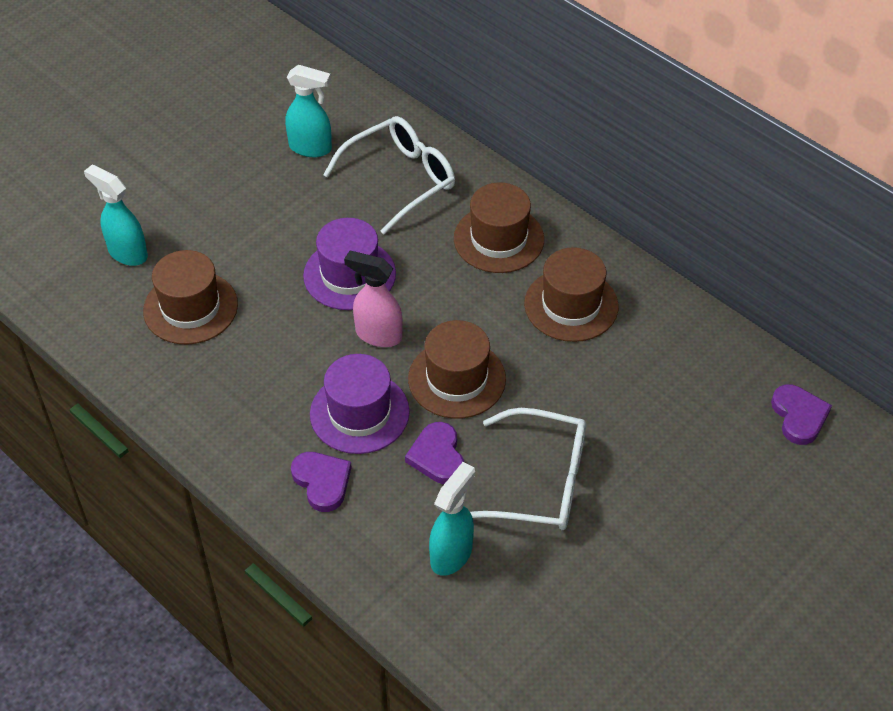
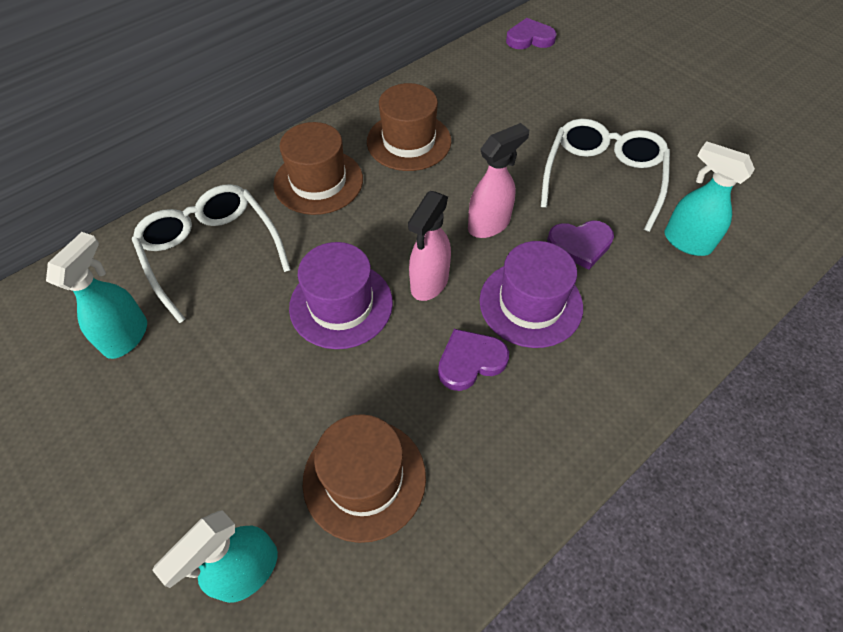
camera: 85 degrees left, 5 degrees up
(322, 482) = (619, 339): purple heart -> purple heart (470, 361)
(457, 379) = (489, 224): brown hat -> pink spray bottle

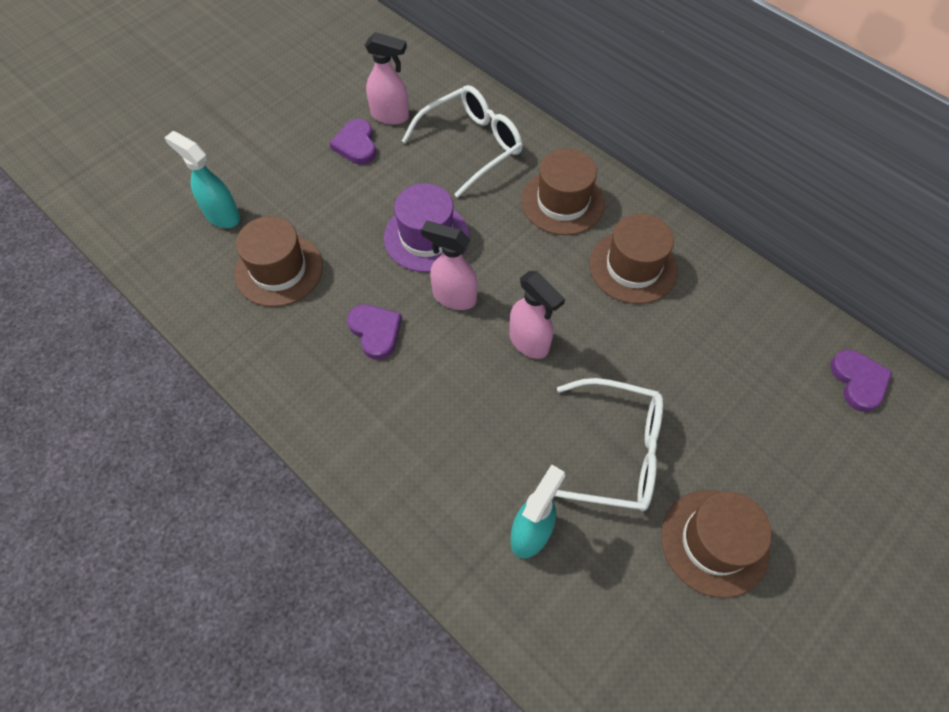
camera: 85 degrees right, 5 degrees up
(127, 336) = (390, 116): turquoise spray bottle -> pink spray bottle
(530, 303) = (437, 378): purple hat -> none
(580, 245) = (513, 424): purple heart -> purple heart (356, 145)
(671, 132) = (714, 542): none -> brown hat

